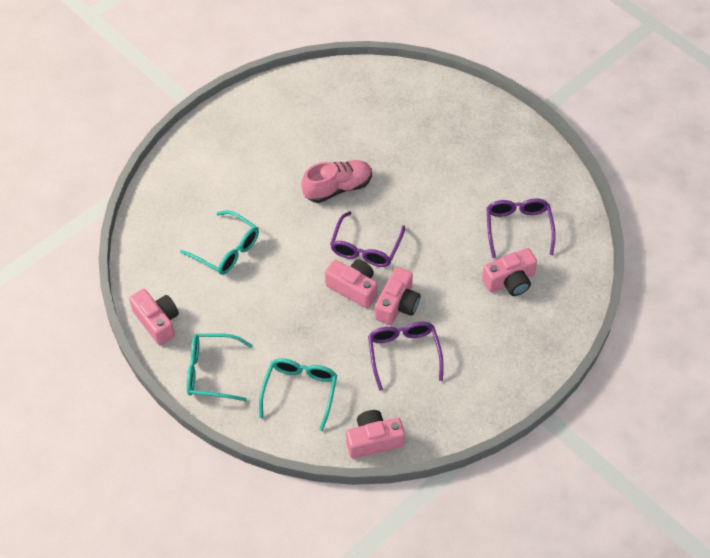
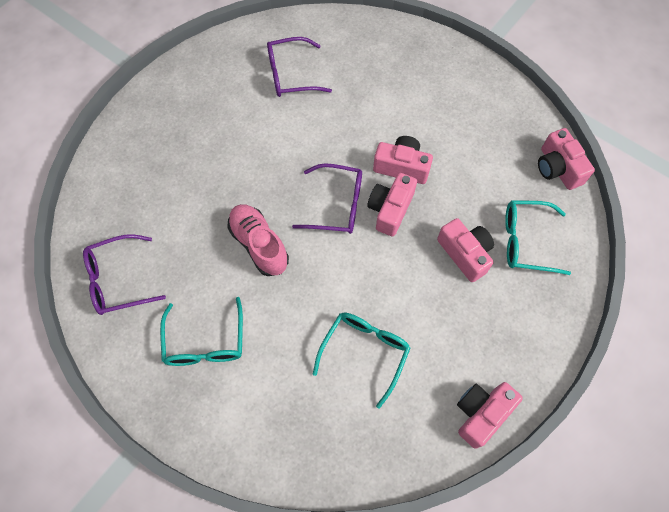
camera: 100 degrees left, 10 degrees up
(212, 372) = (529, 335): turquoise glasses -> turquoise glasses (205, 341)
(404, 354) = (457, 154): purple glasses -> purple glasses (119, 280)
(510, 281) = (354, 77): pink camera -> pink camera (465, 253)

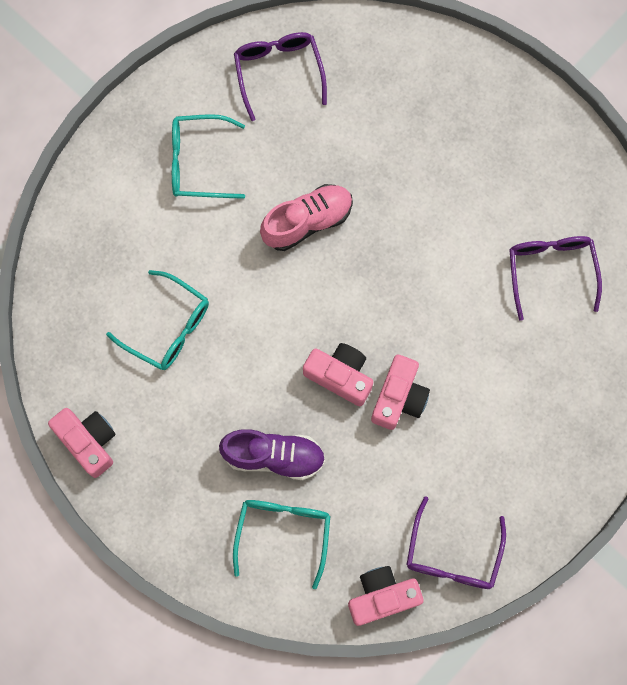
camera: 95 degrees right, 10 degrees up
(336, 205) = (352, 312): purple glasses -> purple glasses (453, 554)
(465, 253) = (274, 456): pink camera -> purple shoe

